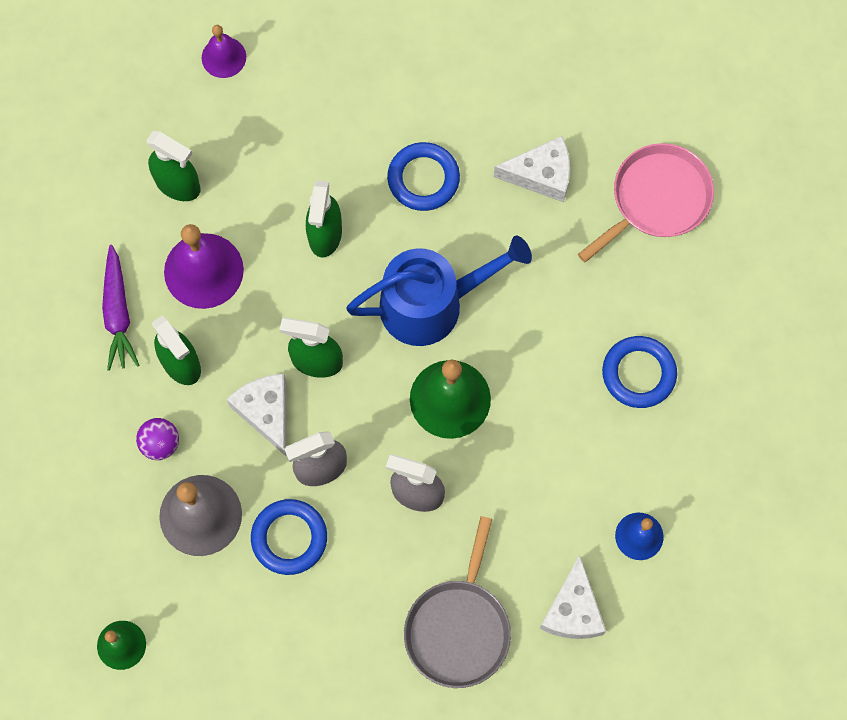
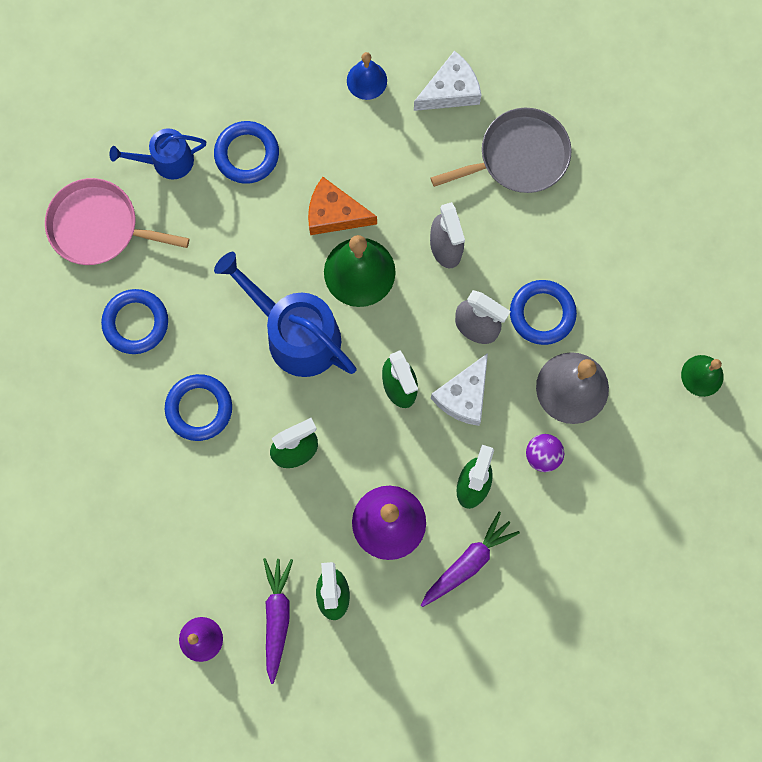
camera: 125 degrees left, 5 degrees up
(194, 127) = (277, 617): none -> purple carrot
(523, 414) = (334, 214): none -> orange cheese
(541, 175) = (136, 323): white cheese -> blue ring
(681, 298) = (167, 161): none -> blue watering can

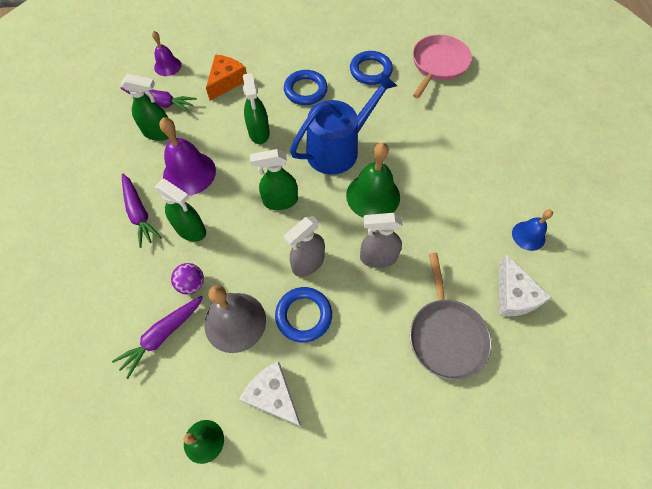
camera: 105 degrees right, 15 degrees down
(167, 161) = (478, 104): blue watering can -> none
(247, 154) = (476, 148): blue ring -> none
(334, 214) = (421, 190): orange cheese -> orange cheese (226, 81)
(463, 396) = (258, 241): white cheese -> white cheese (273, 396)
(612, 463) = (162, 336): none -> purple carrot

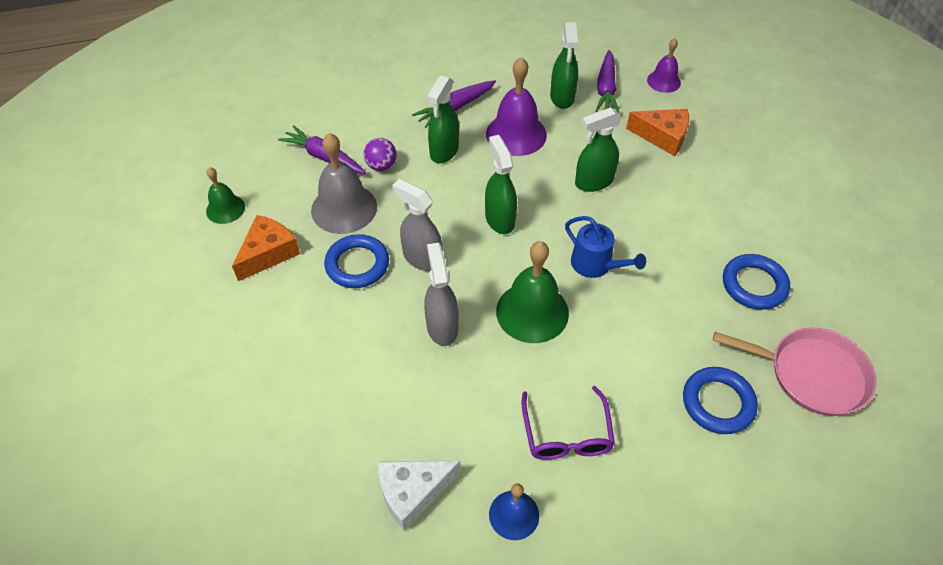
camera: 80 degrees right, 10 degrees down
(273, 396) = (268, 253): white cheese -> orange cheese
(305, 90) = (682, 216): blue ring -> blue ring (718, 403)
(338, 149) = (595, 265): blue watering can -> blue watering can, size x0.58
(446, 335) = (347, 410): grey pan -> none
(472, 195) = (566, 433): none -> purple glasses

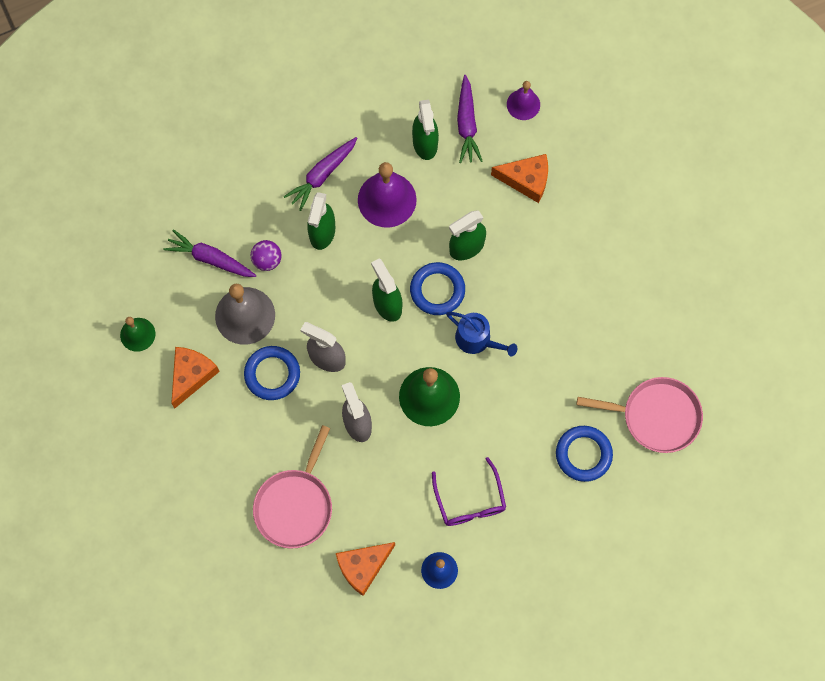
camera: 10 degrees left, 20 degrees up
(345, 404) = (295, 505): none -> pink pan
(413, 492) = (363, 567): white cheese -> orange cheese
(754, 285) = (611, 338): blue ring -> blue ring (437, 290)

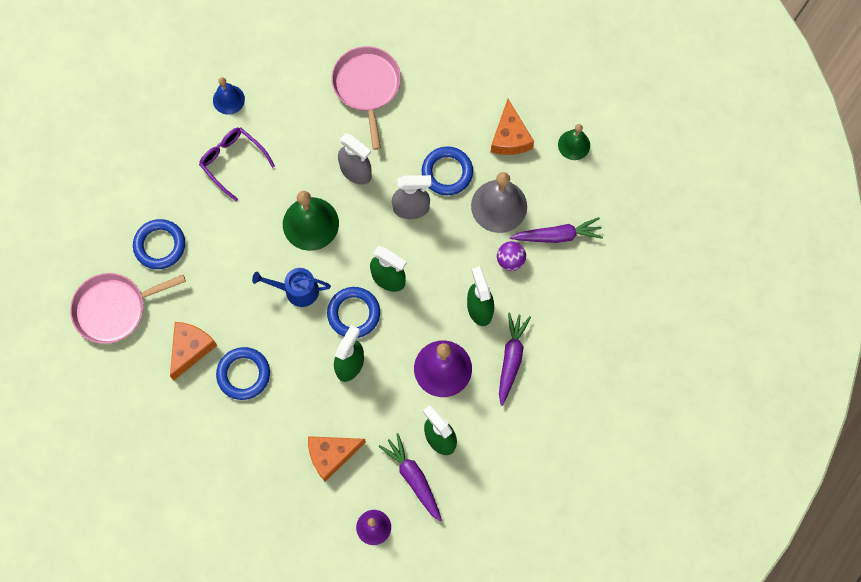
camera: 150 degrees right, 0 degrees up
(363, 567) = (288, 71): orange cheese -> orange cheese (191, 349)
(566, 290) = (243, 374): none -> blue ring

